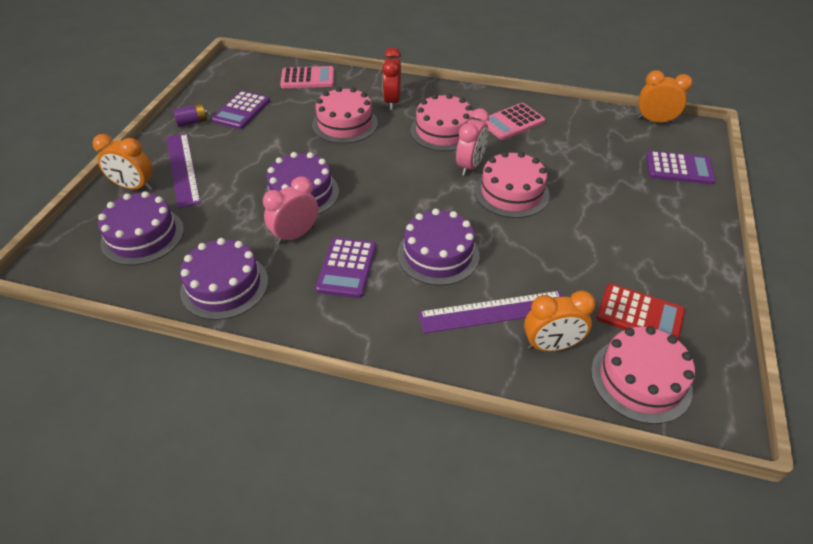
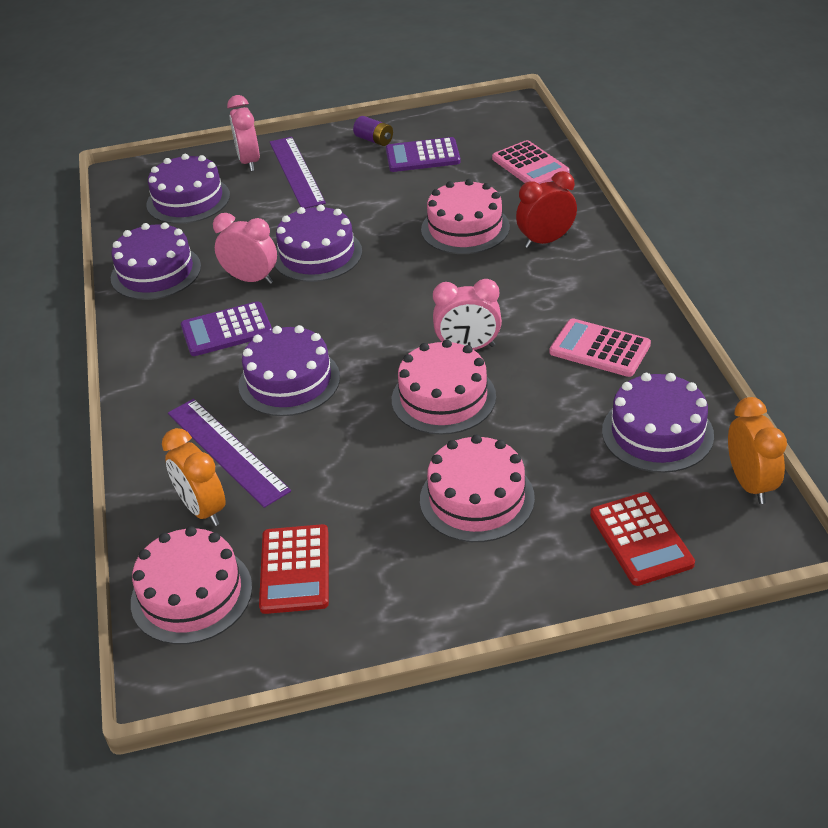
camera: 65 degrees right, 5 degrees down
(134, 187) = (249, 162): orange clock -> pink clock
(182, 169) = (296, 172): purple ruler -> purple ruler turned 60 degrees counterclockwise
(443, 131) = (522, 301): pink cake -> pink cake (477, 498)
(598, 132) = (657, 433): none -> purple cake
(679, 168) = (641, 539): purple calculator -> red calculator

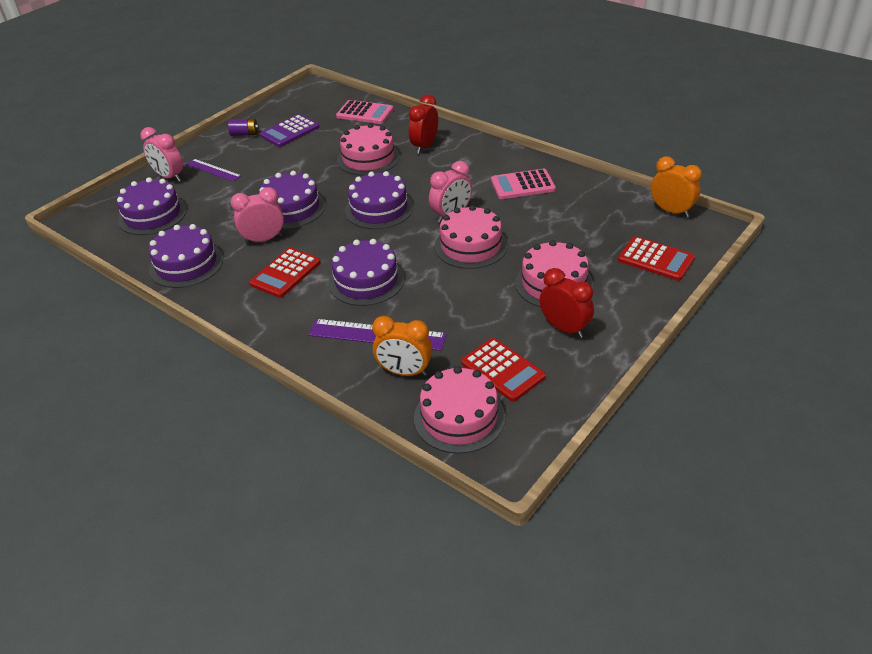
camera: 40 degrees left, 0 degrees up
(227, 330) = (285, 273): purple calculator -> red calculator
(296, 172) = (213, 170): purple ruler -> purple ruler, size x0.63
(419, 562) = (564, 328): none -> red clock
(657, 433) = (601, 210): purple cake -> purple cake (379, 209)

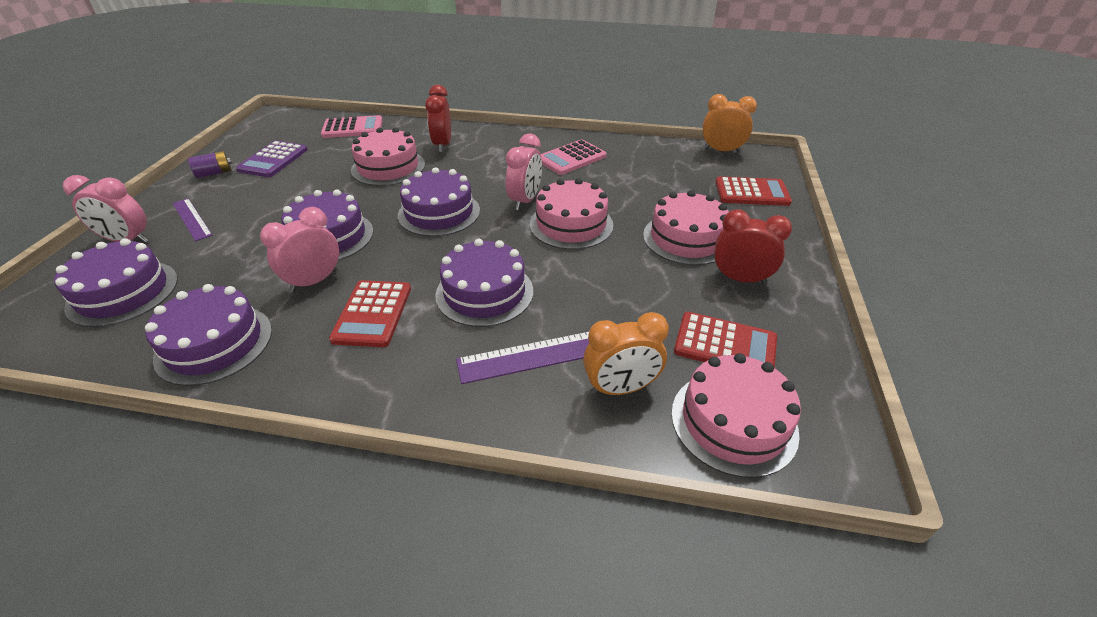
camera: 30 degrees left, 0 degrees up
(213, 170) = (192, 219): purple ruler -> purple ruler turned 45 degrees clockwise

